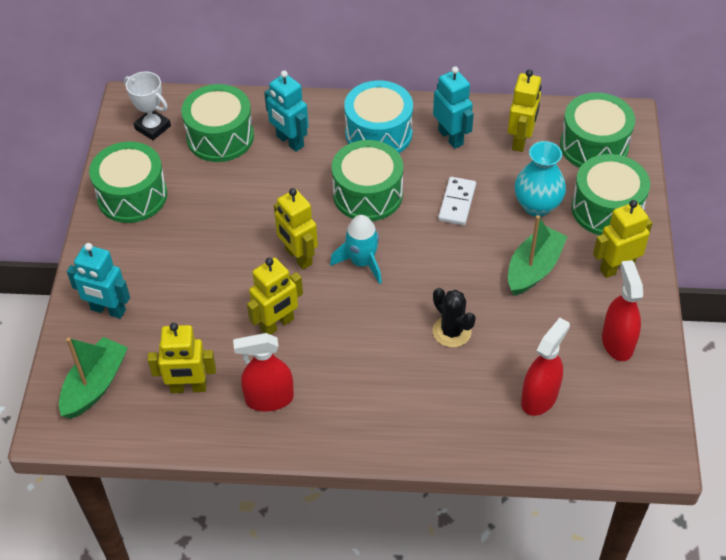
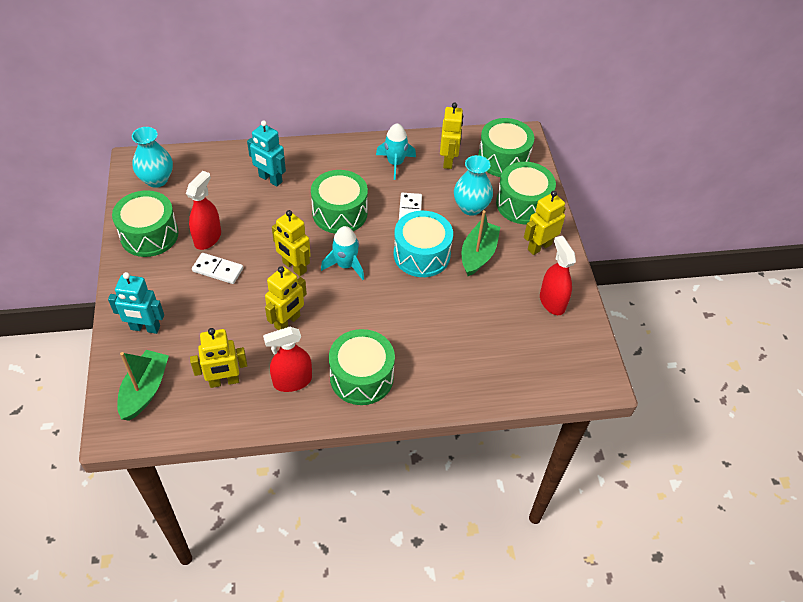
camera: 15 degrees left, 0 degrees up
(152, 127) = (157, 180): white trophy -> turquoise vase
(205, 249) = (218, 270): none -> white domino
(220, 137) = (213, 181): green drum -> green drum (361, 377)
(378, 133) = (339, 166): turquoise drum -> turquoise drum (421, 255)
(451, 137) = (395, 163): turquoise robot -> turquoise rocket
(451, 331) = (426, 309): black cactus -> none
(539, 398) = (503, 351): red spray bottle -> red spray bottle (208, 238)

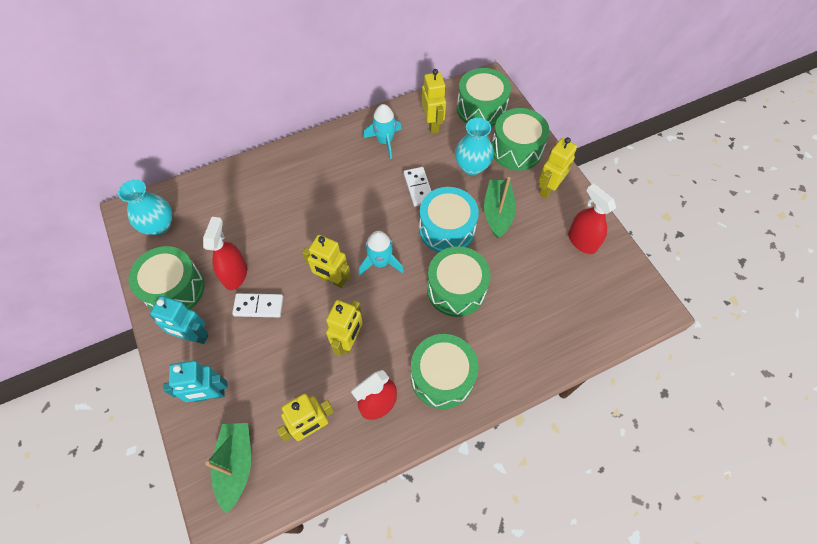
camera: 15 degrees left, 10 degrees up
(270, 179) = (272, 192): turquoise robot -> turquoise robot (193, 336)
(340, 213) = (353, 208): green drum -> green drum (456, 289)

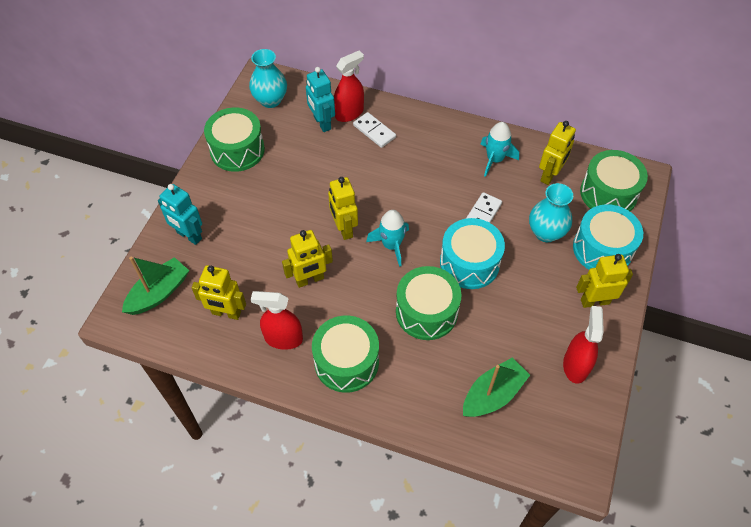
camera: 45 degrees right, 5 degrees down
(193, 336) = (217, 190): turquoise robot -> turquoise robot (322, 123)
(235, 274) = (284, 171): red spray bottle -> red spray bottle (349, 113)
(258, 306) = (276, 205): white domino -> white domino (374, 131)
(497, 213) = (526, 284): green boat -> green boat (493, 394)
(516, 149) = (602, 249): green drum -> turquoise drum

